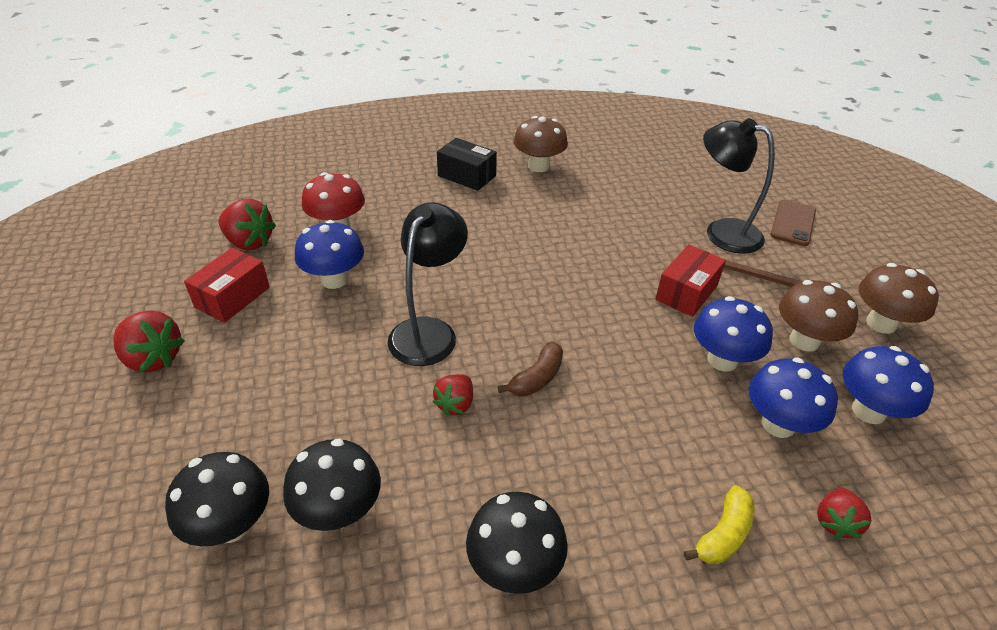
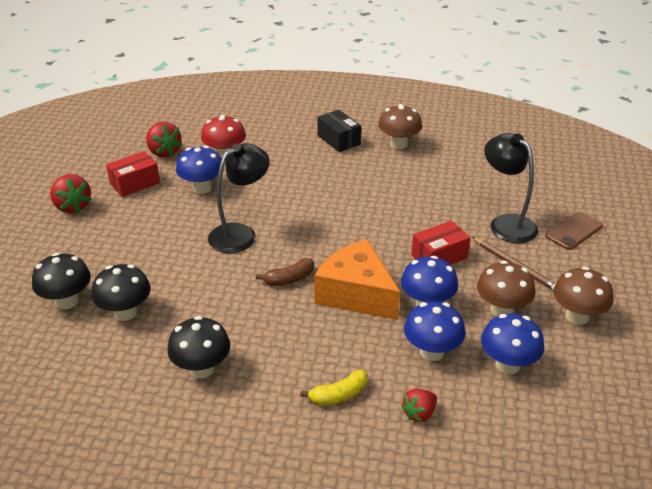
camera: 25 degrees right, 5 degrees down
(455, 404) = (227, 279): red strawberry -> none
(633, 373) = (356, 294): none -> orange cheese

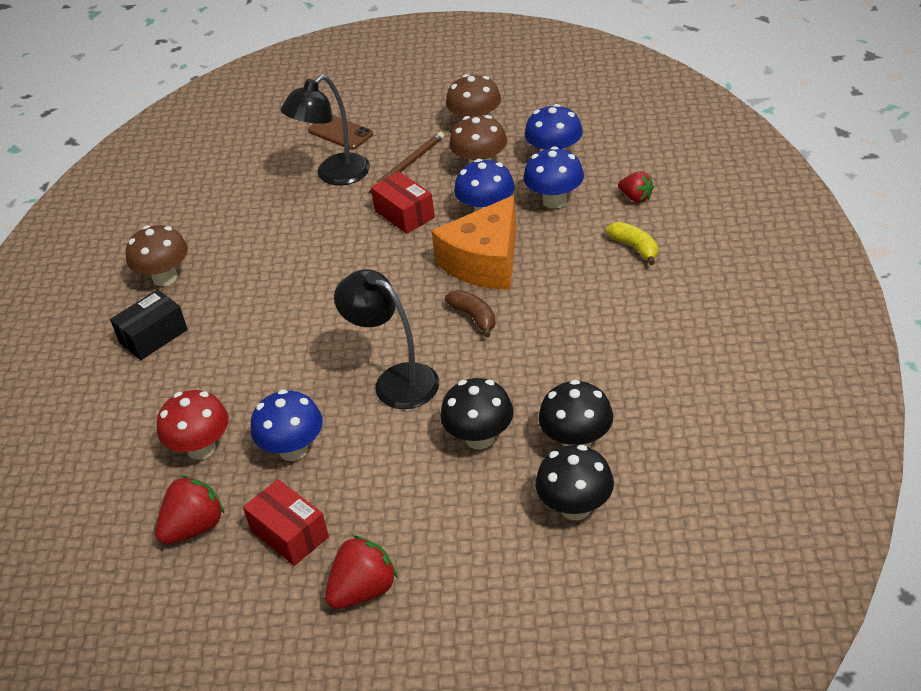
camera: 95 degrees left, 5 degrees up
(202, 369) = (640, 349): black mushroom -> black mushroom (480, 438)

